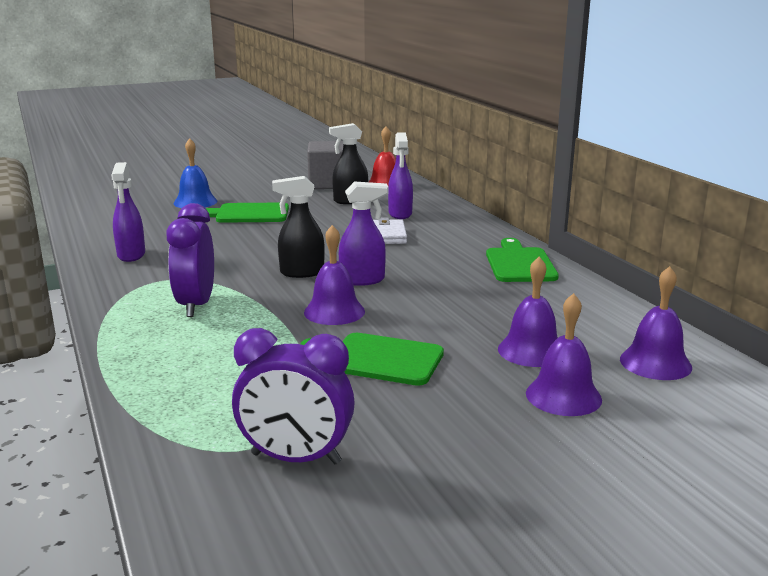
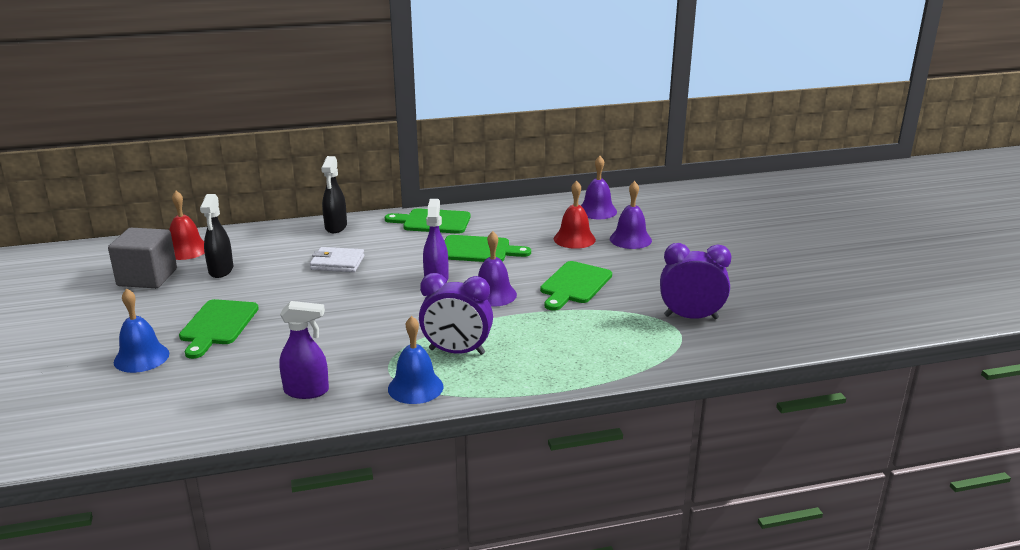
camera: 80 degrees left, 5 degrees up
(126, 294) = (415, 387): none -> blue bell
(296, 458) = (691, 317): purple clock -> purple clock turned 105 degrees counterclockwise
(301, 272) = (406, 304): black spray bottle -> black spray bottle (336, 227)
(400, 214) = (283, 251): purple spray bottle -> none
(454, 294) = (479, 250): none -> green cutting board
(531, 351) = (574, 239): purple bell -> red bell

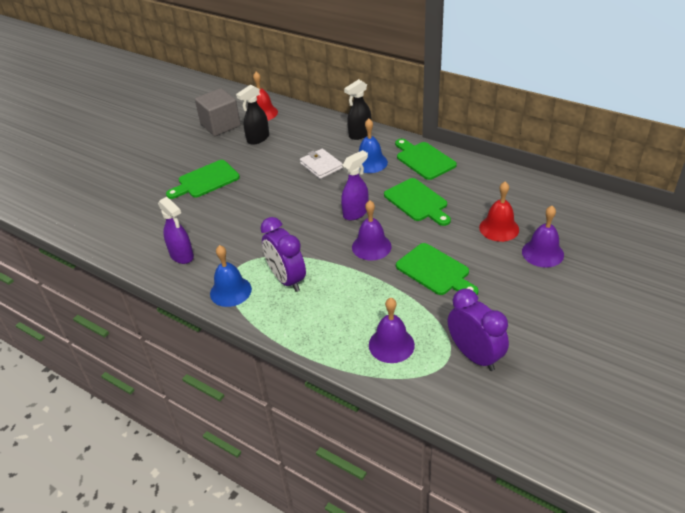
camera: 50 degrees right, 15 degrees up
(141, 357) = (150, 183): blue bell -> blue bell (370, 163)
(574, 285) = (435, 271): green cutting board -> green cutting board turned 120 degrees counterclockwise
(597, 211) = (558, 210): purple bell -> purple bell (391, 344)

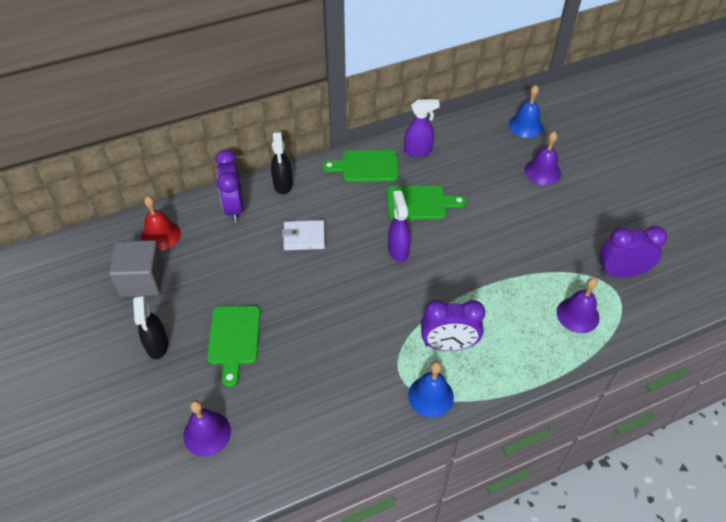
camera: 60 degrees left, 10 degrees up
(182, 256) = (344, 414): purple spray bottle -> purple spray bottle (418, 151)
(258, 139) = (205, 261): black spray bottle -> black spray bottle (157, 345)
(316, 126) = (234, 207): none -> purple clock
(370, 163) = (335, 202): blue bell -> blue bell (525, 125)
(371, 246) = (452, 264): purple bell -> purple bell (207, 433)
(435, 271) = (515, 242): green cutting board -> none
(499, 228) = (495, 177): red bell -> none

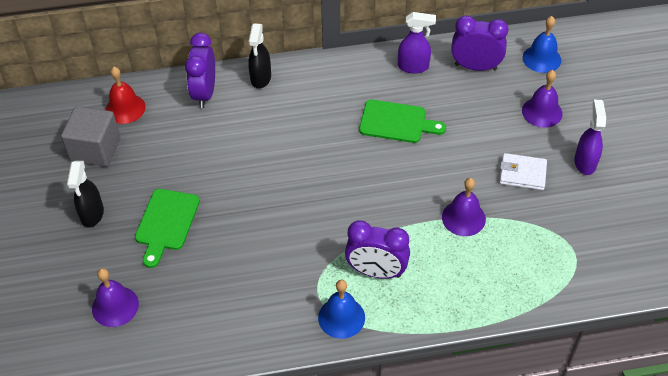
camera: 15 degrees right, 0 degrees up
(304, 237) = (265, 136): white wallet -> white wallet (522, 174)
(366, 166) = (352, 74): green cutting board -> none
(398, 250) = (357, 166): purple spray bottle -> purple spray bottle (585, 162)
(577, 315) = (523, 269): purple bell -> purple bell (463, 218)
(621, 272) = (588, 234): purple clock -> purple clock (475, 67)

